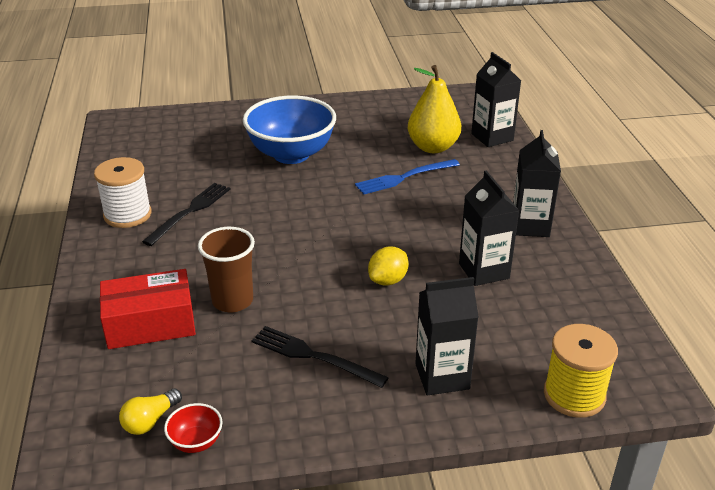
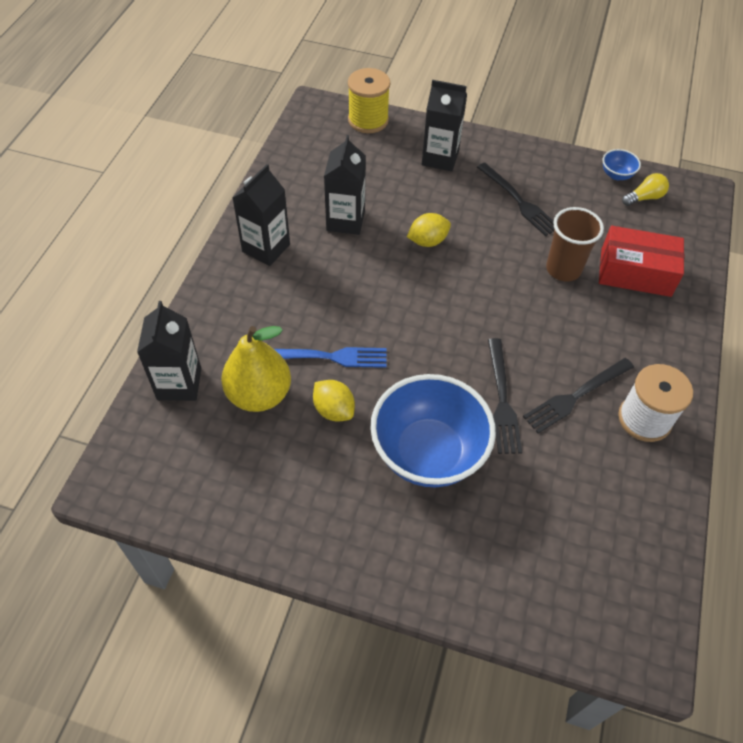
camera: 155 degrees left, 20 degrees up
(196, 442) = (616, 175): red bowl -> blue bowl
(251, 193) = (502, 400): none -> black fork
(374, 155) = (334, 410): none -> yellow lemon

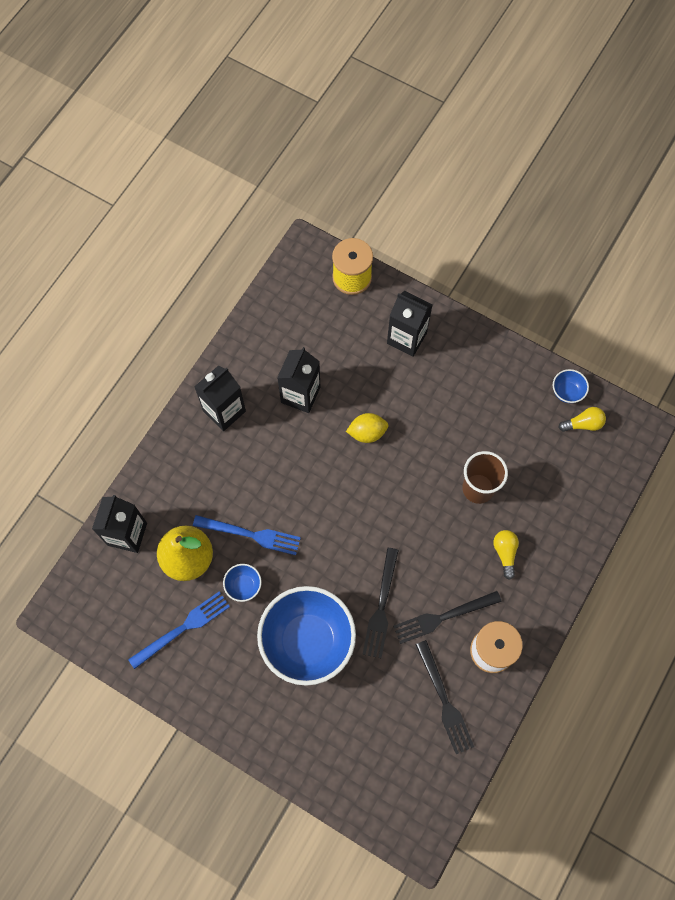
camera: 15 degrees right, 15 degrees up
(271, 470) = (183, 628): none -> blue fork
(334, 410) = (243, 585): yellow lemon -> blue bowl
(519, 201) = (463, 404): black fork -> black fork (444, 701)
(617, 321) = (505, 553): none -> yellow light bulb
(635, 272) = (541, 505): red box -> none

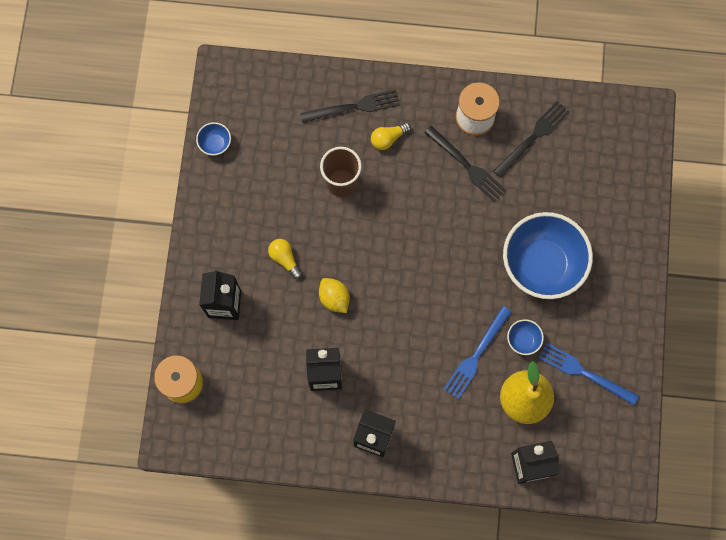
camera: 115 degrees left, 5 degrees up
(251, 535) = (476, 355): blue fork -> blue fork turned 135 degrees counterclockwise
(381, 607) = (483, 218): black fork -> black fork (354, 107)
(583, 424) = (240, 119): yellow light bulb -> yellow light bulb (285, 259)

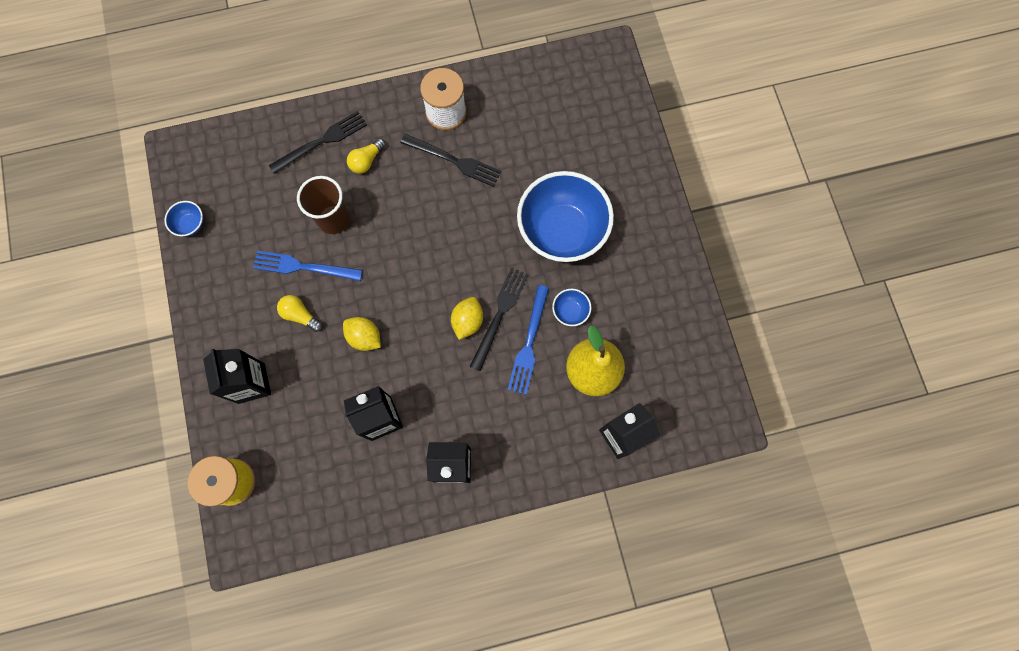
camera: 20 degrees left, 0 degrees up
(429, 316) = (467, 321): none -> yellow lemon
(533, 137) = (510, 112): black fork -> black fork (500, 314)
(584, 373) = (642, 322): blue fork -> blue fork (303, 267)

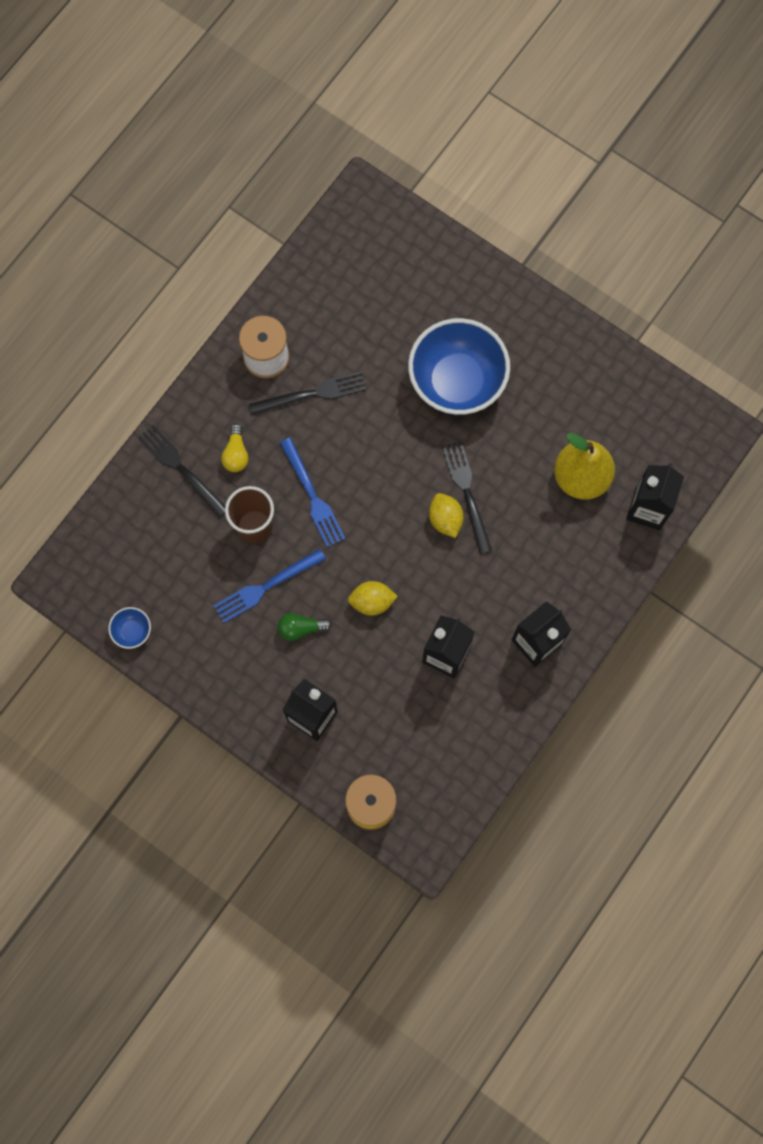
camera: 40 degrees left, 0 degrees up
(300, 315) = (301, 628): yellow light bulb -> green light bulb
(322, 141) = (181, 468): black fork -> black fork turned 60 degrees counterclockwise
(529, 343) = (511, 497): blue fork -> blue fork (312, 496)
(570, 311) = (521, 443): blue bowl -> none

